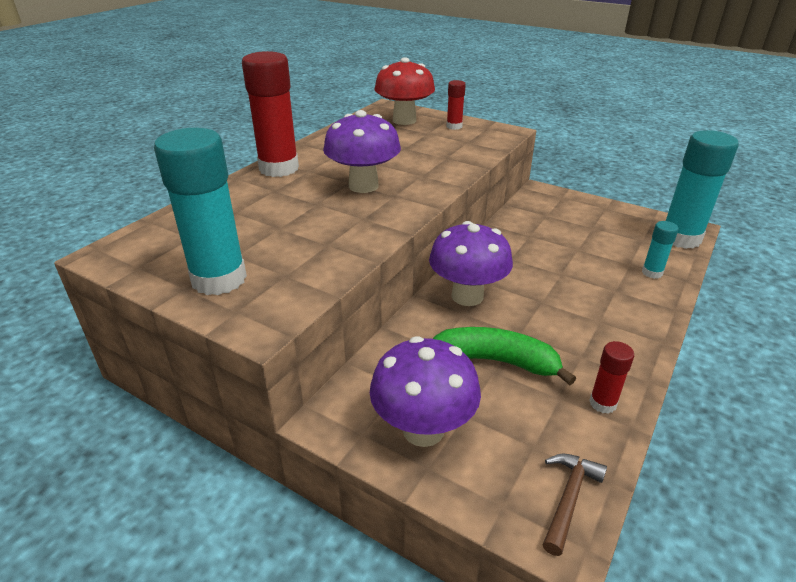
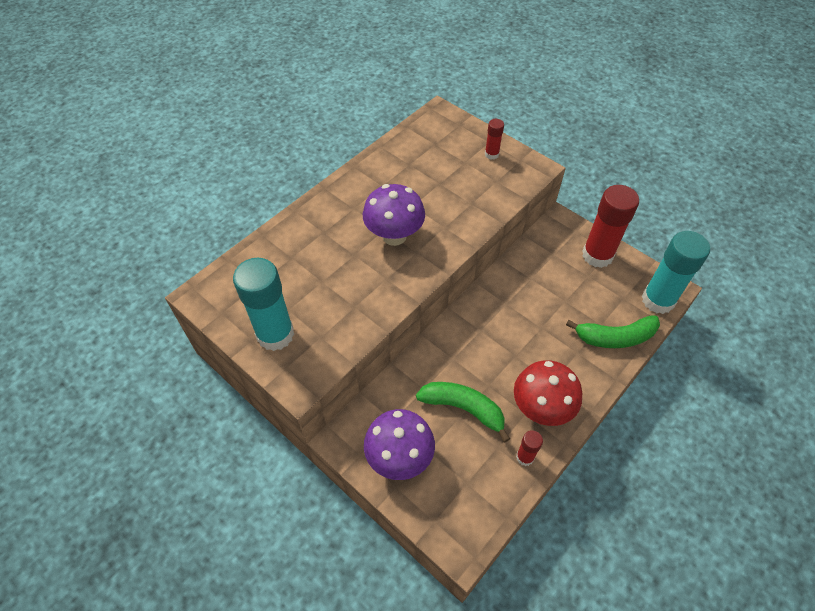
camera: 10 degrees right, 20 degrees up
(279, 168) = (330, 202): red glue stick -> red glue stick (597, 255)
(404, 120) = (449, 138): red mushroom -> red mushroom (541, 409)
(467, 296) = (460, 341): purple mushroom -> none
(568, 499) = (475, 524): brown hammer -> none
(652, 273) = (615, 337): turquoise glue stick -> green banana

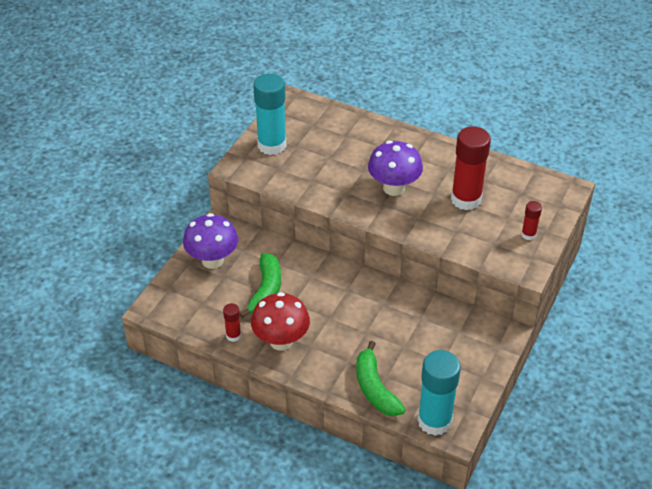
camera: 75 degrees right, 10 degrees down
(597, 255) = (473, 367): red glue stick -> red glue stick (466, 199)

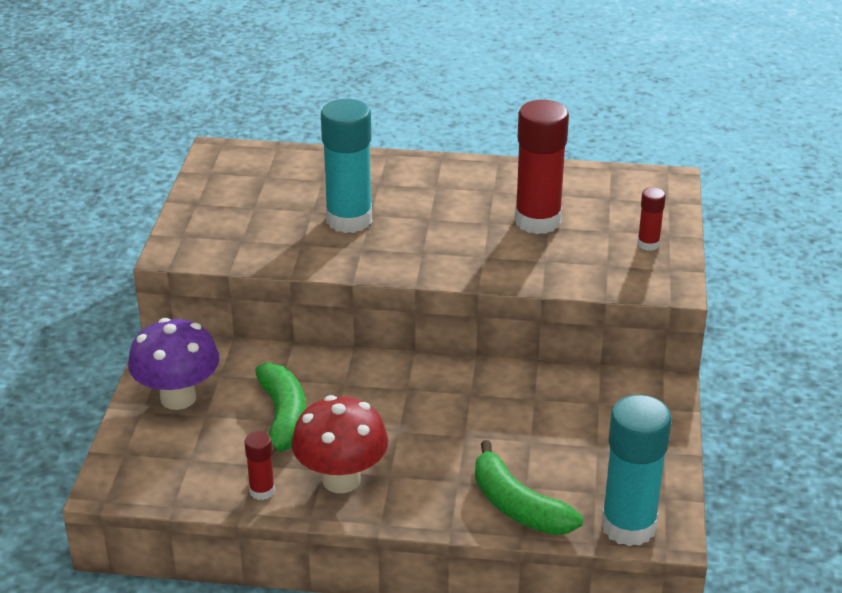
camera: 20 degrees left, 10 degrees down
(272, 145) = (216, 213): turquoise glue stick -> turquoise glue stick (349, 220)
(394, 188) = (427, 228): purple mushroom -> none

